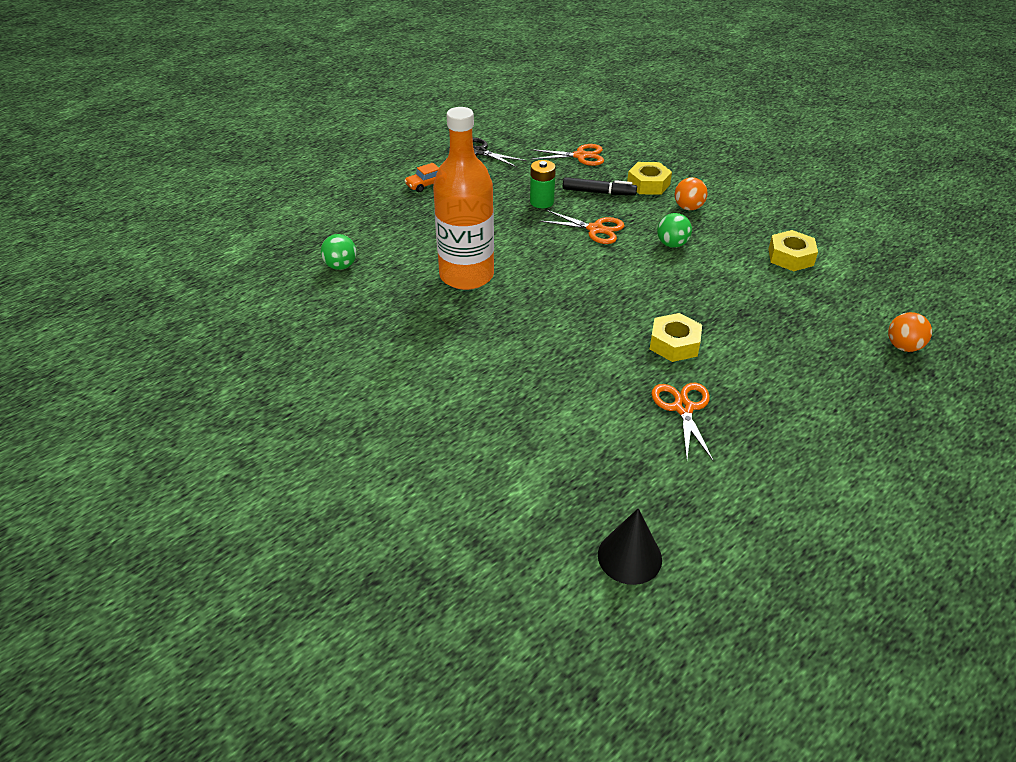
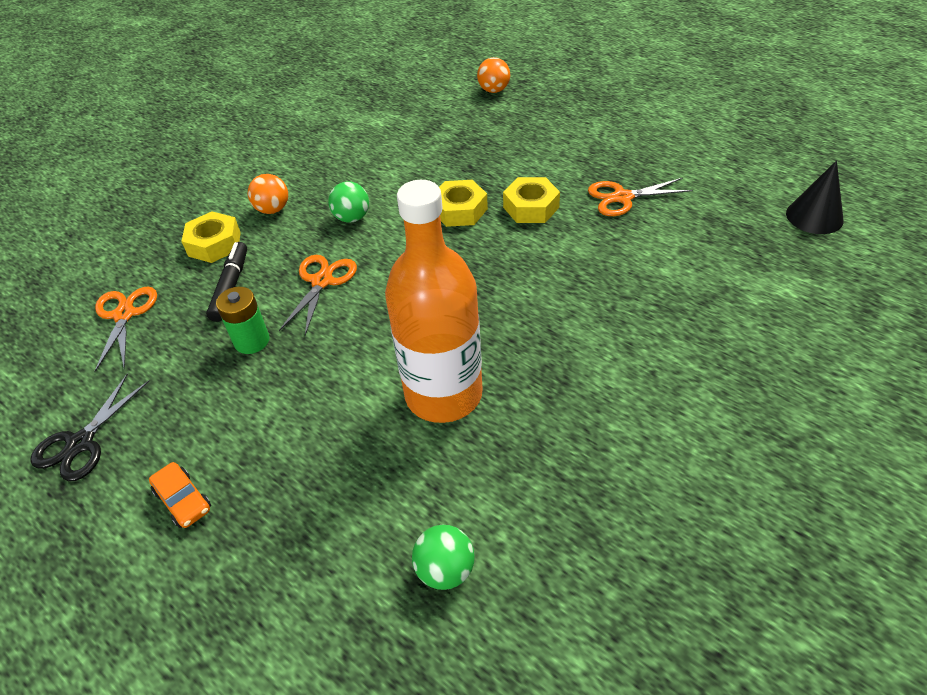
camera: 95 degrees left, 5 degrees up
(790, 257) = (369, 142): yellow nut -> yellow nut (459, 210)

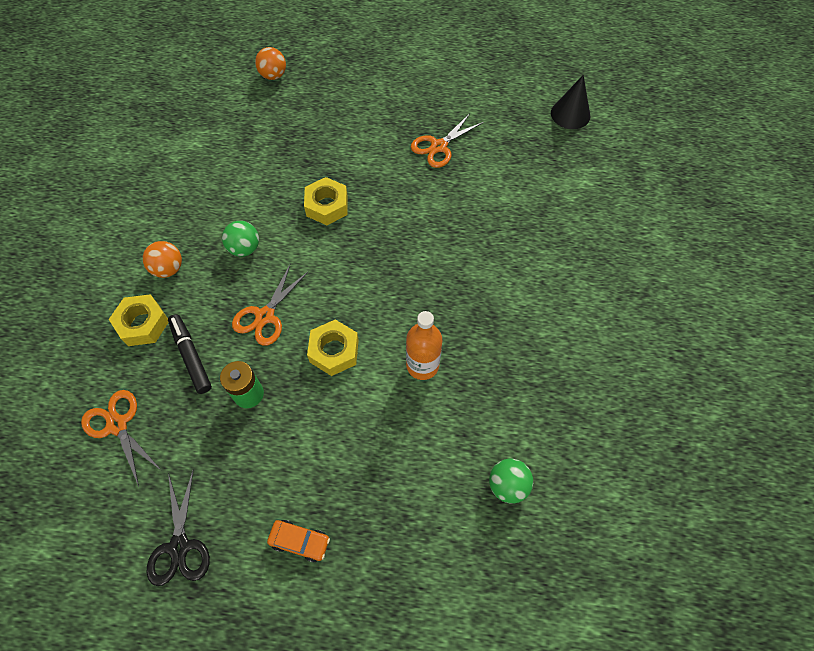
camera: 35 degrees left, 15 degrees up
(322, 281) = (265, 316): orange scissors -> orange scissors turned 135 degrees counterclockwise
(443, 394) = (422, 365): orange bottle -> orange bottle, size x0.55
(531, 207) = (379, 181): yellow nut -> yellow nut (334, 351)

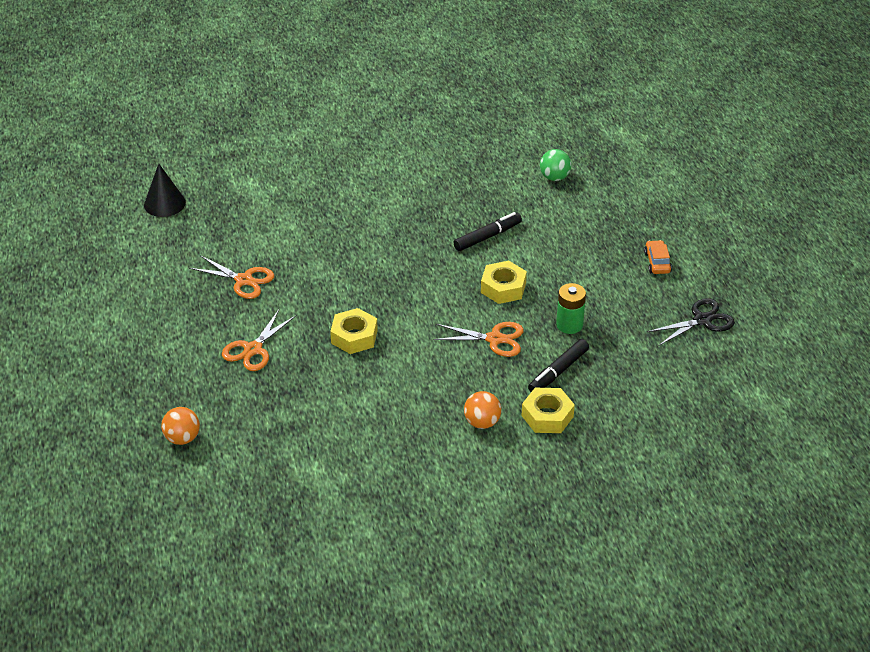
camera: 110 degrees left, 20 degrees down
(117, 424) = (642, 392): orange scissors -> orange scissors (252, 349)
(245, 248) = (432, 377): green ball -> none
(422, 365) = (487, 237): orange bottle -> black marker

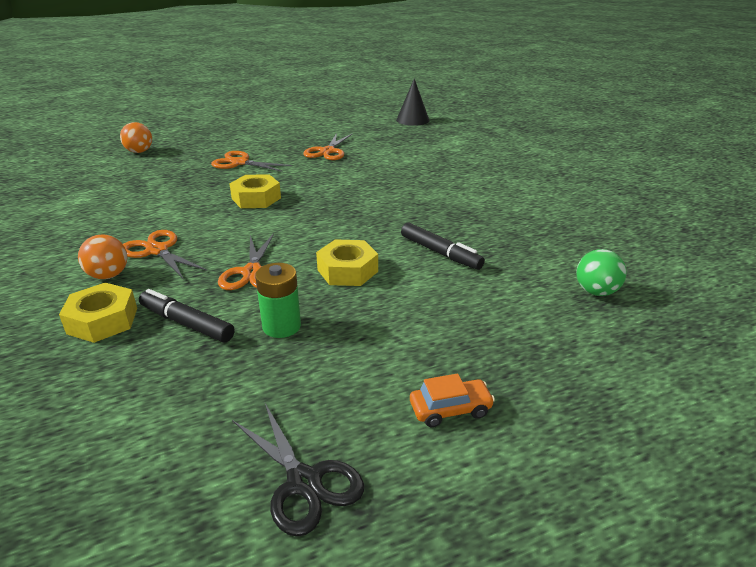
camera: 80 degrees right, 10 degrees down
(445, 397) = (157, 250): none -> orange scissors

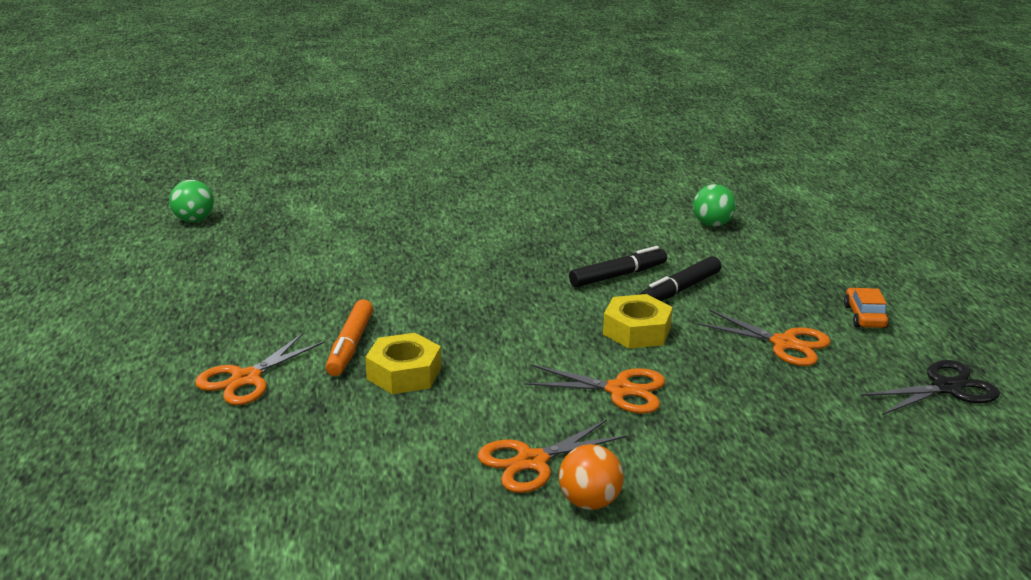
camera: 75 degrees left, 5 degrees down
(103, 320) = (702, 500): yellow nut -> none
(139, 152) = (82, 489): orange ball -> none
(186, 323) = (720, 439): black marker -> black marker (680, 289)
(281, 326) = (737, 380): green battery -> none
(284, 180) = (350, 346): none -> orange marker
(327, 151) = (265, 300): orange scissors -> orange scissors (784, 344)
(412, 120) = (194, 220): black cone -> green ball

